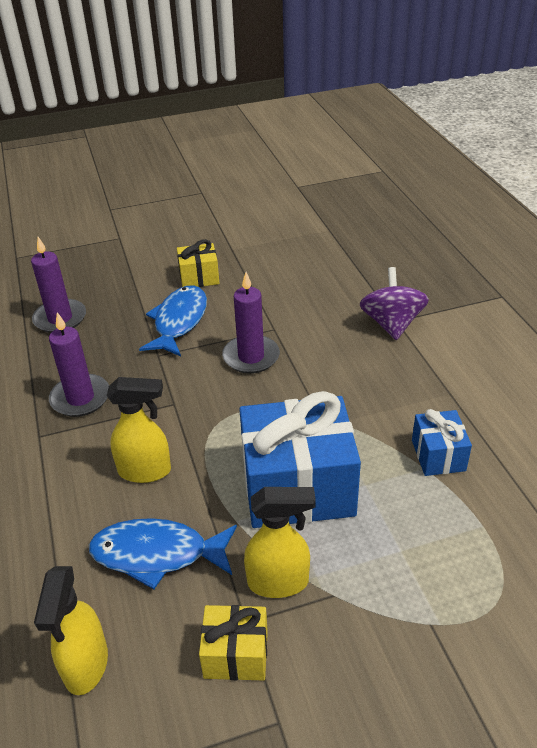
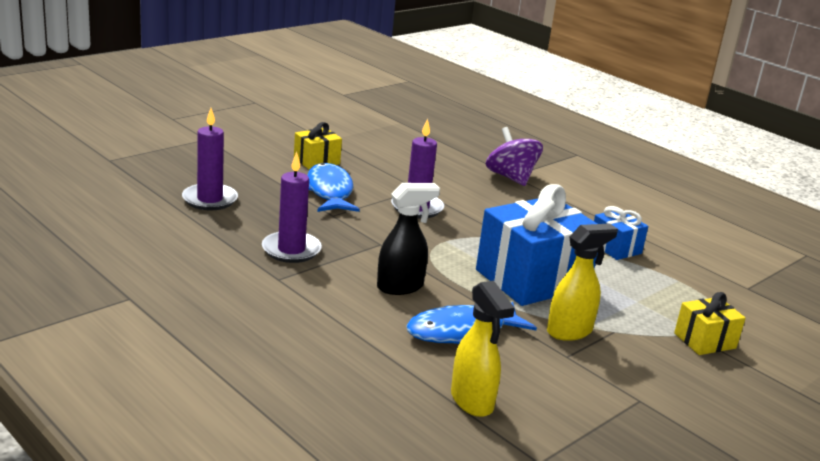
camera: 30 degrees left, 15 degrees down
(145, 471) = (400, 287): yellow spray bottle -> black spray bottle
(236, 654) = (577, 373): yellow gift -> yellow gift (705, 341)

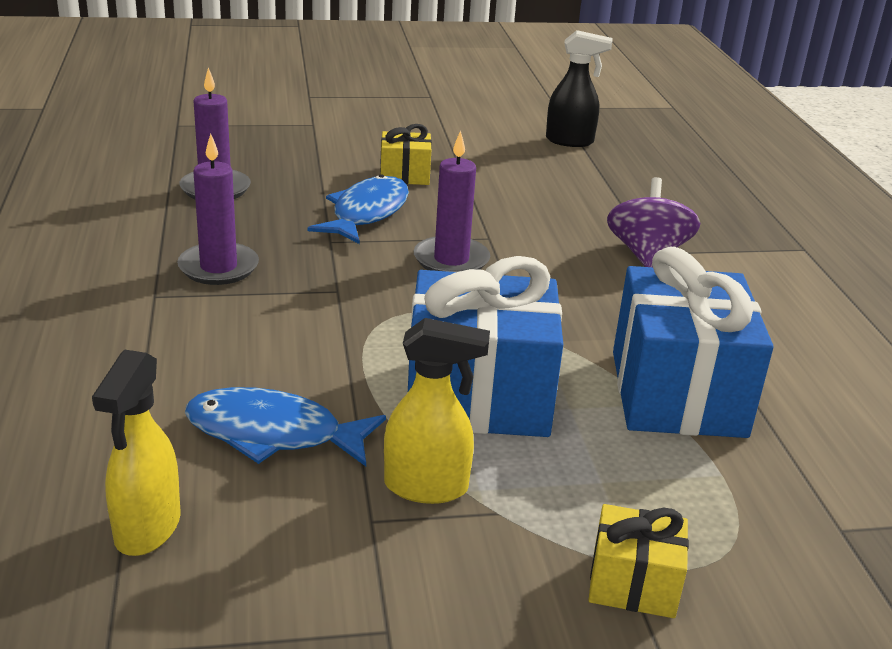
camera: 35 degrees right, 5 degrees up
(400, 287) = (282, 350): black spray bottle -> black spray bottle (570, 141)
(615, 248) = (677, 393): blue gift -> blue gift, size x2.03

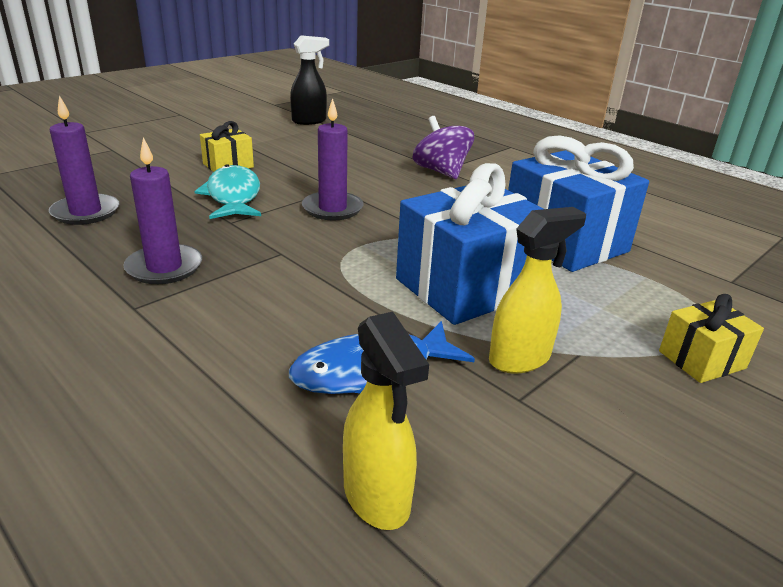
camera: 35 degrees left, 0 degrees up
(366, 213) = (233, 196): blue fish -> turquoise fish

